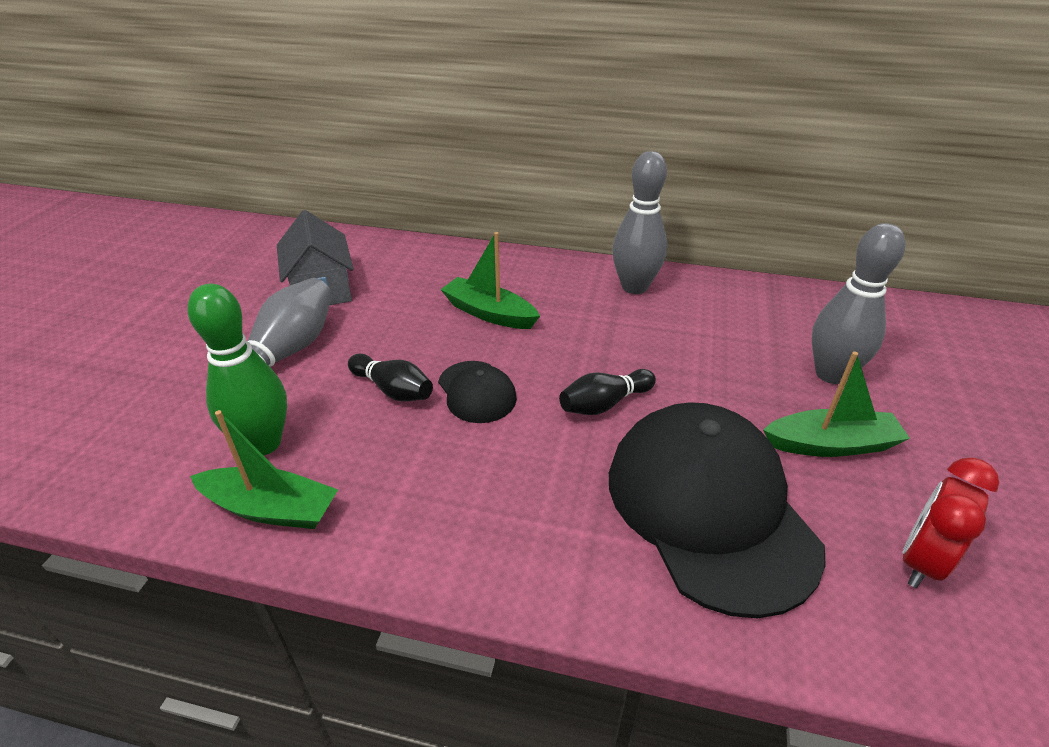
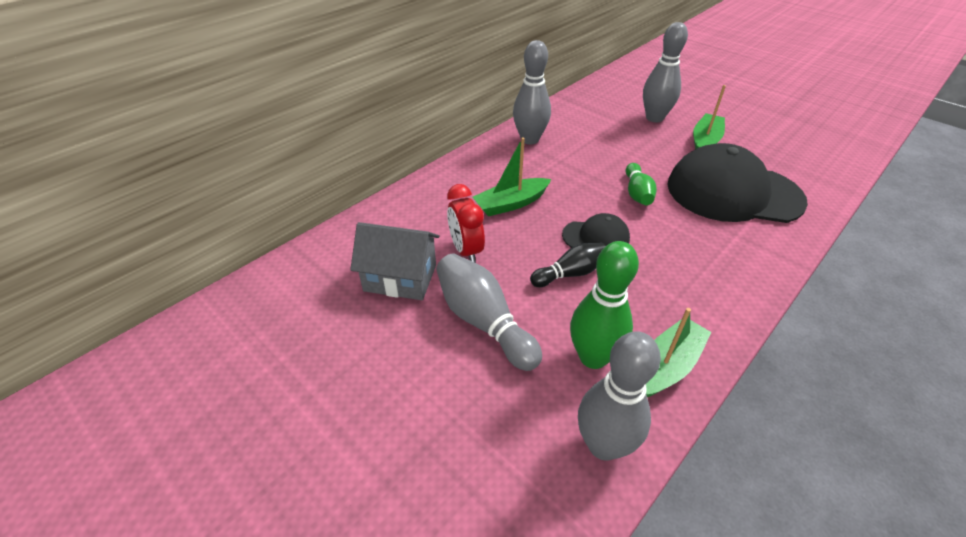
camera: 60 degrees left, 5 degrees up
(139, 483) = (603, 445): none -> grey bowling pin
(604, 404) = (637, 193): black bowling pin -> green bowling pin
(921, 561) = (784, 154): red clock -> red clock (466, 250)

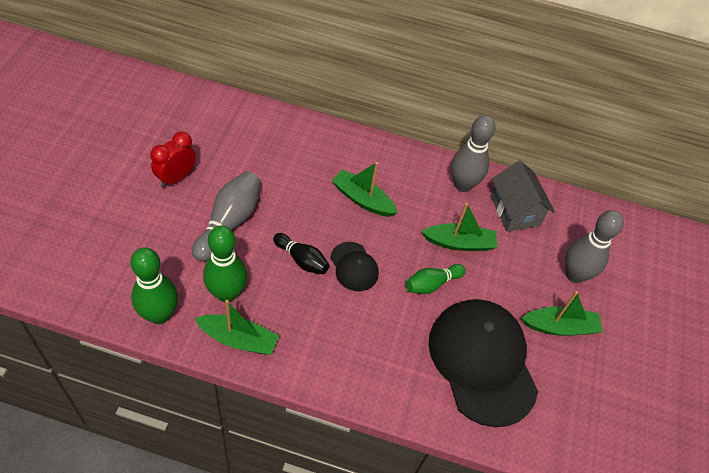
camera: 55 degrees right, 10 degrees up
(400, 278) = (245, 163): grey house -> grey house (514, 211)
(466, 250) = (292, 190): red clock -> red clock (176, 178)
(596, 162) = (459, 243): none -> green boat
(603, 445) = (159, 315): grey bowling pin -> green bowling pin

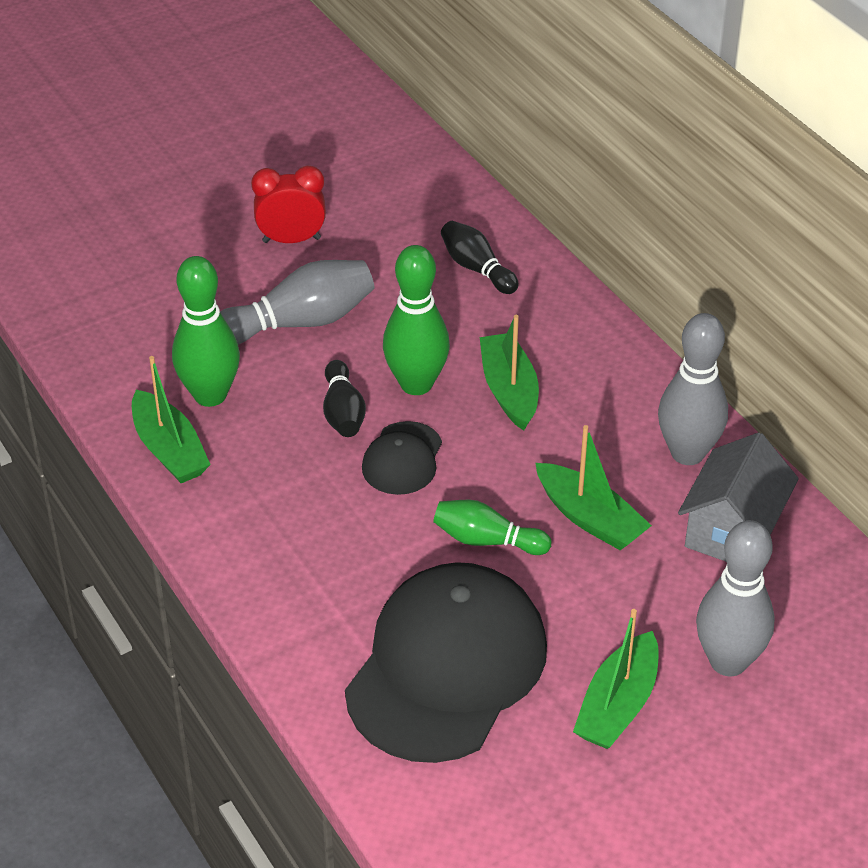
camera: 50 degrees right, 10 degrees down
(159, 315) = (111, 372): green bowling pin -> green bowling pin (416, 384)
(283, 143) = (477, 268): none -> black bowling pin
(560, 327) = (617, 705): green boat -> green boat turned 75 degrees clockwise

